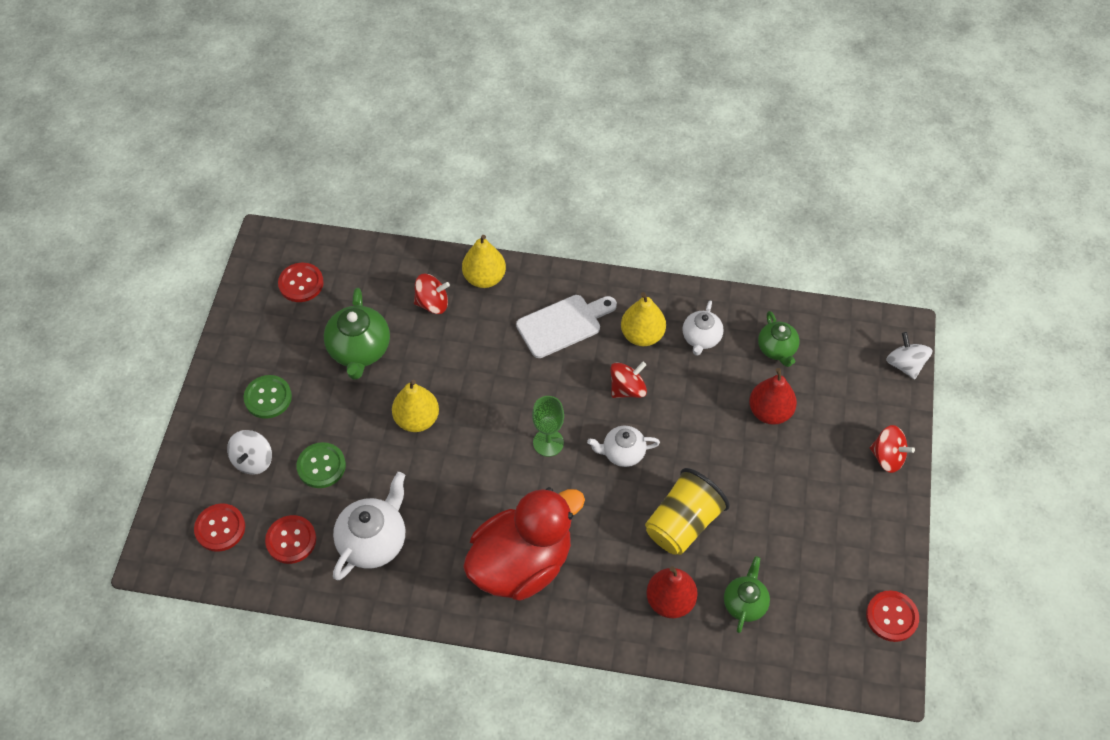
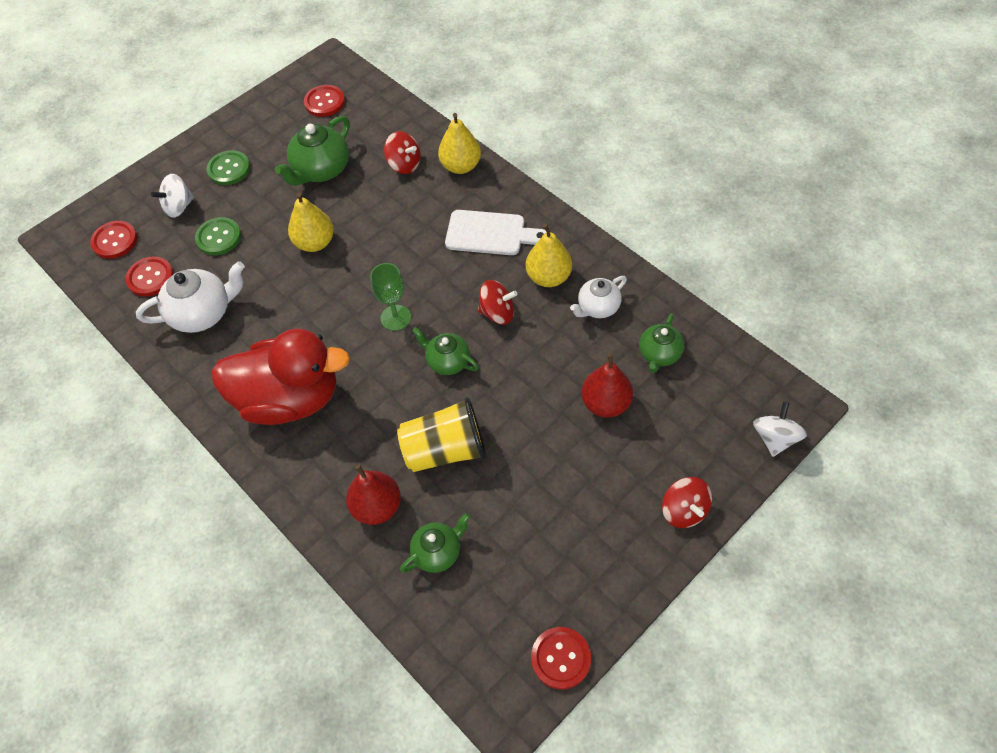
camera: 40 degrees right, 0 degrees up
(623, 453) = (447, 361): white teapot -> green teapot

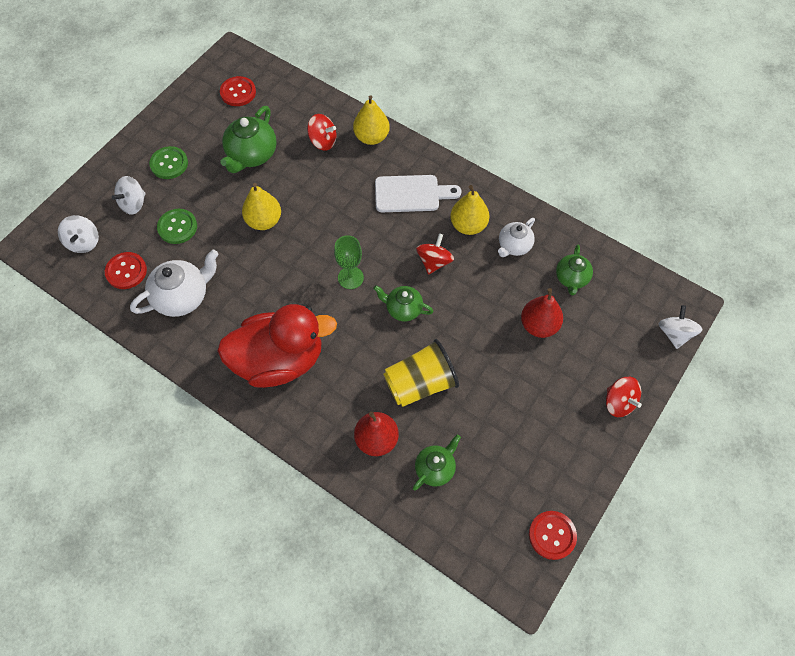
camera: 15 degrees left, 5 degrees up
(115, 241) = (84, 242): red button -> white spinning top
(497, 313) = (434, 262): red spinning top -> red spinning top turned 60 degrees counterclockwise

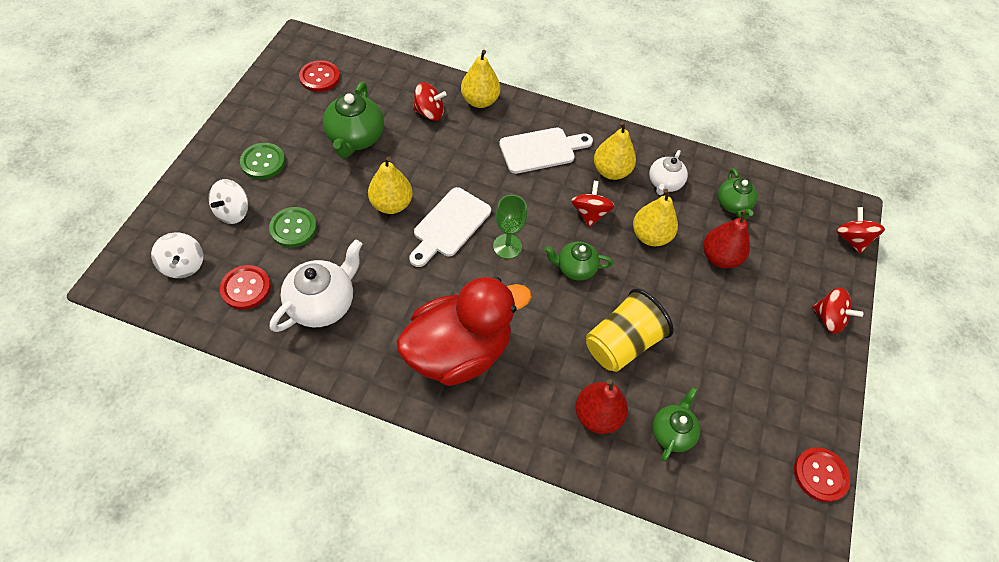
camera: 20 degrees left, 5 degrees down
(307, 249) = (449, 225): none -> white cutting board
(482, 293) = (650, 236): none -> yellow pear
(674, 334) = (851, 239): white spinning top -> red spinning top

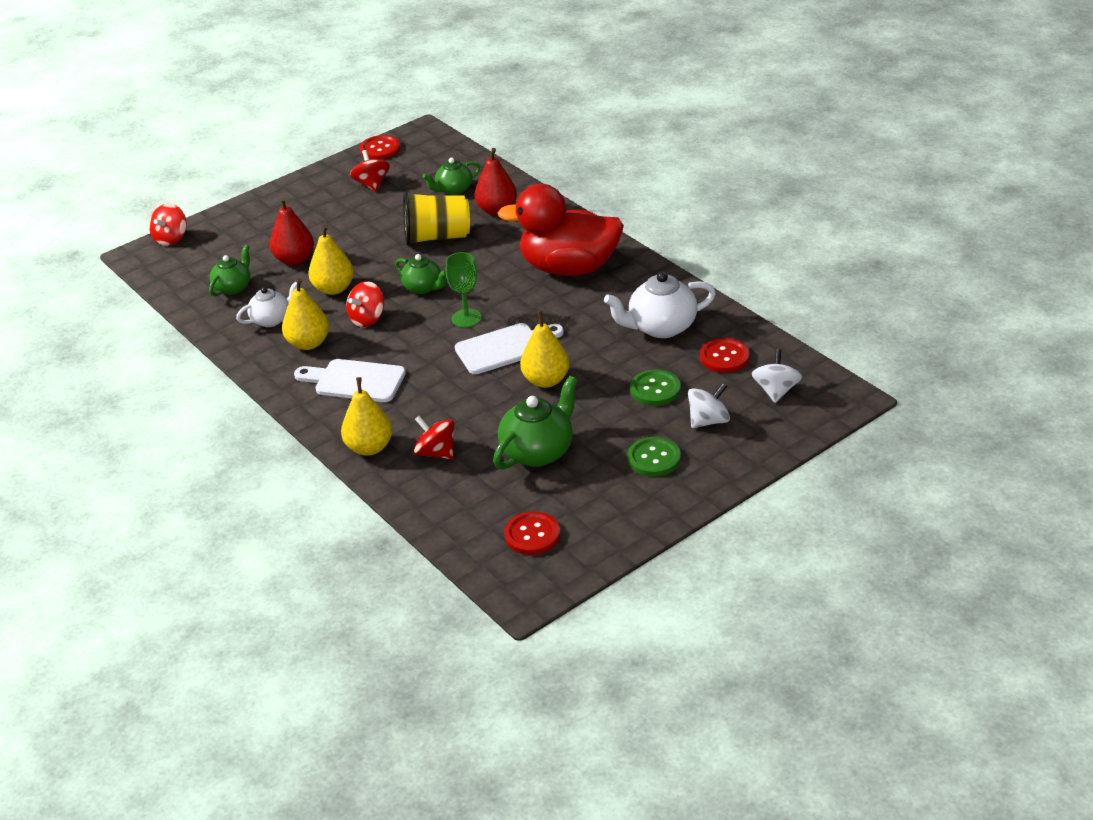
camera: 140 degrees left, 20 degrees down
(828, 319) = (263, 205): red spinning top -> red spinning top (372, 184)

